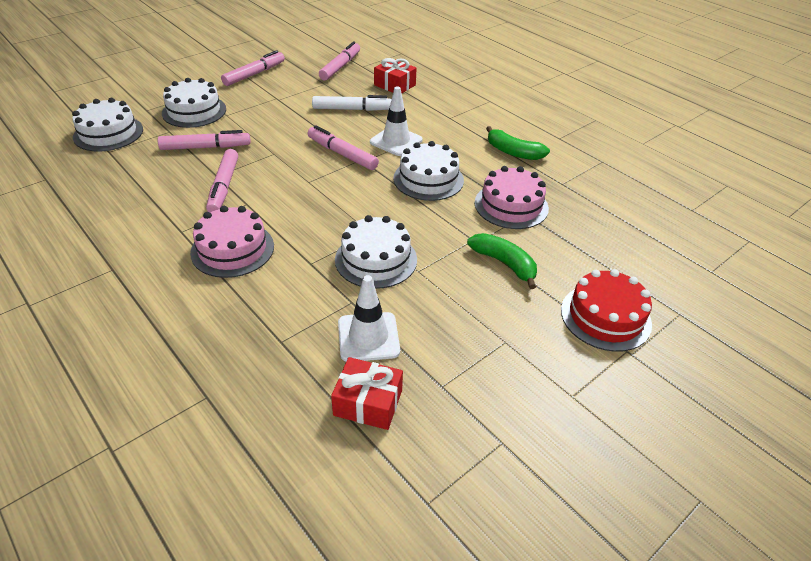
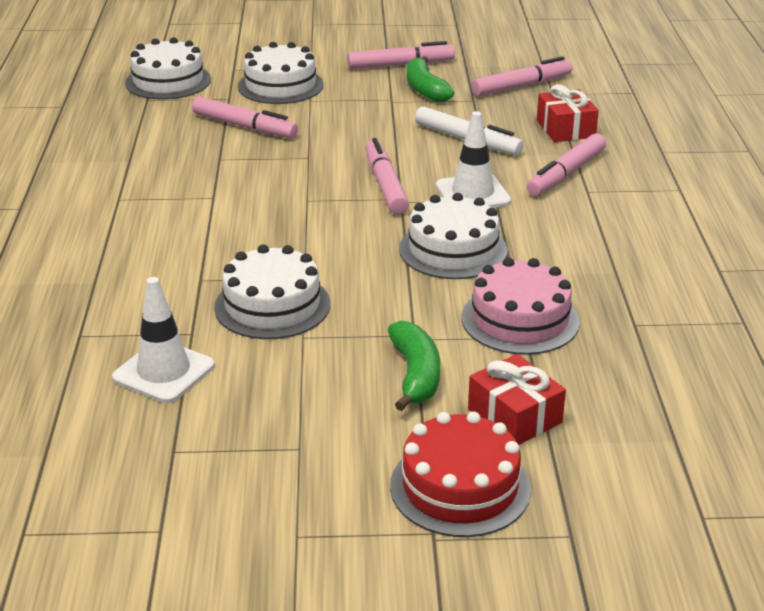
camera: 40 degrees right, 10 degrees down
(224, 187) = (212, 172): pink marker -> pink marker (566, 174)
(232, 249) = (143, 234): pink cake -> none
(368, 403) = (85, 426): red gift -> red gift (514, 416)
(513, 152) = (618, 262): green banana -> green banana (425, 89)

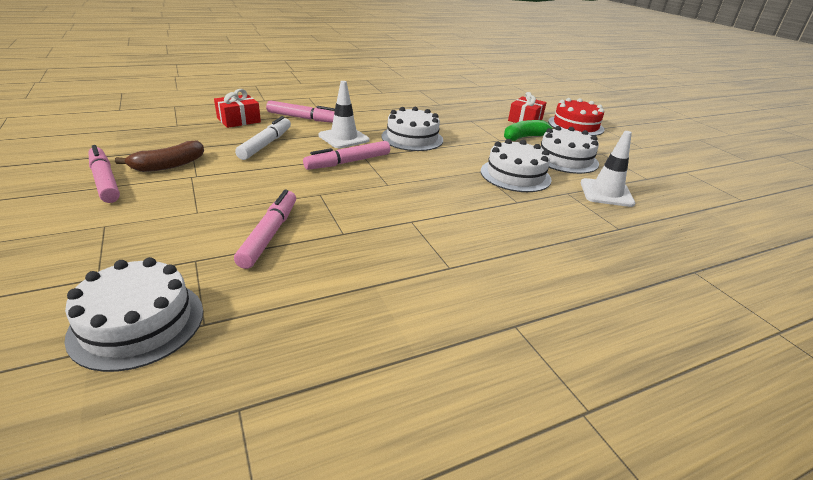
camera: 115 degrees left, 0 degrees up
(280, 85) = (157, 234): white cake -> white cake (565, 159)
(425, 89) = (169, 165): green banana -> brown banana
(520, 319) = (459, 122): pink cake -> none
(522, 86) = (162, 134): pink marker -> none

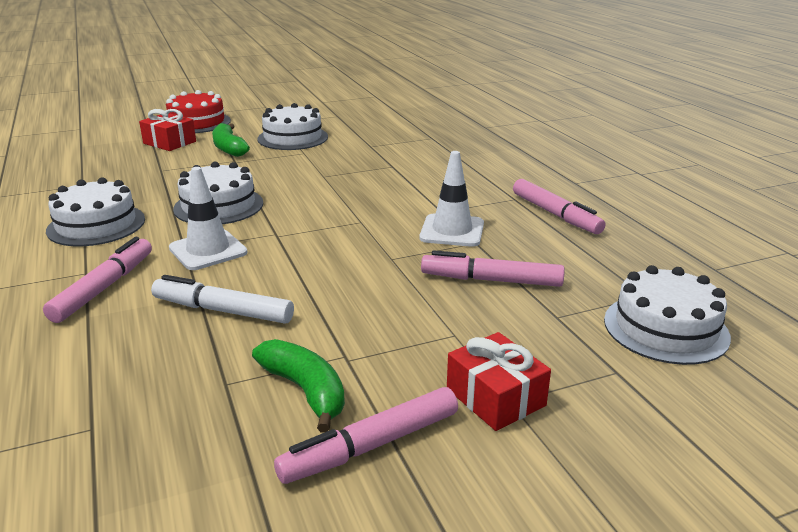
camera: 85 degrees left, 5 degrees down
(169, 165) = (305, 390): brown banana -> green banana
(238, 120) = (88, 353): red gift -> red gift (495, 397)
(348, 162) = (297, 244): pink marker -> pink marker (555, 214)
(515, 175) = (333, 161): white cake -> white cake (96, 225)
(606, 193) = (369, 133): white traffic cone -> white traffic cone (452, 231)

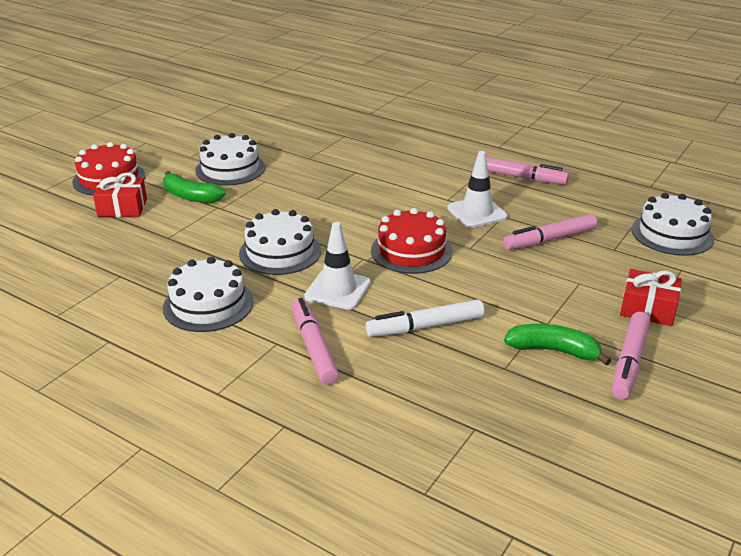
camera: 35 degrees left, 5 degrees up
(329, 242) = (411, 251): none -> red cake

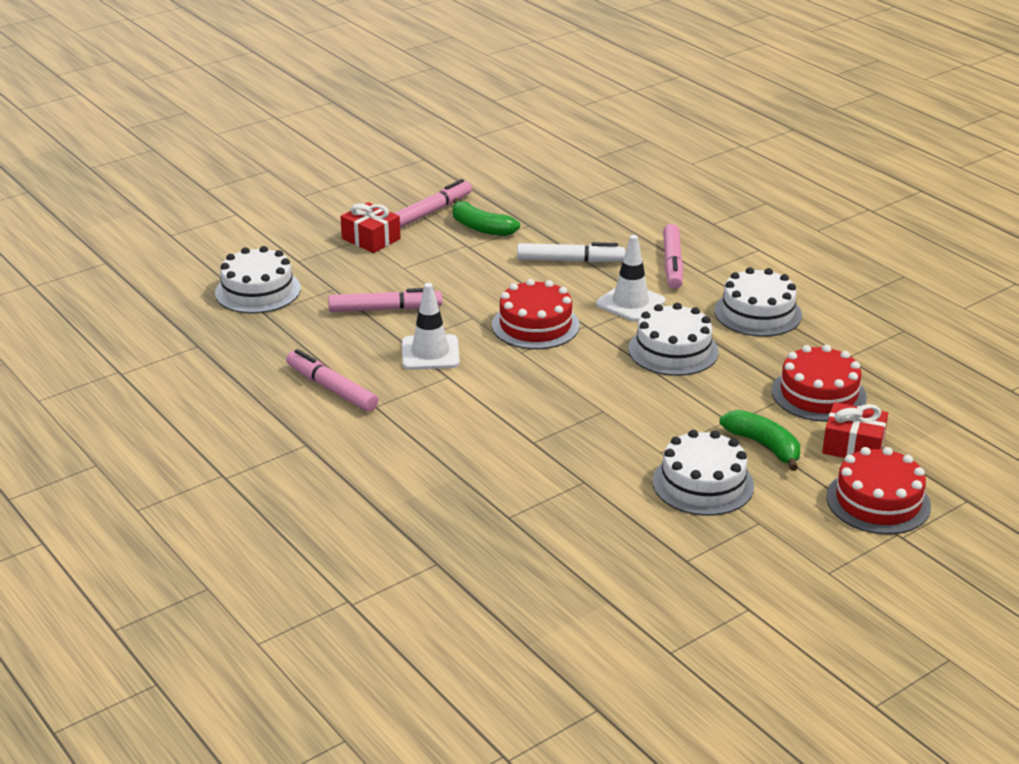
camera: 160 degrees left, 0 degrees up
(148, 239) = (818, 394): none -> red cake

